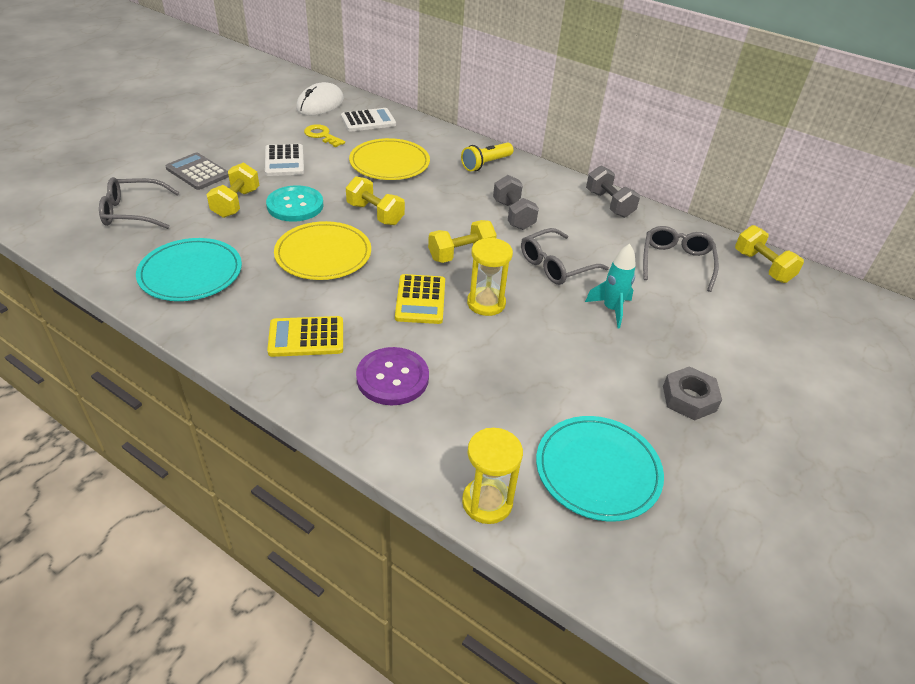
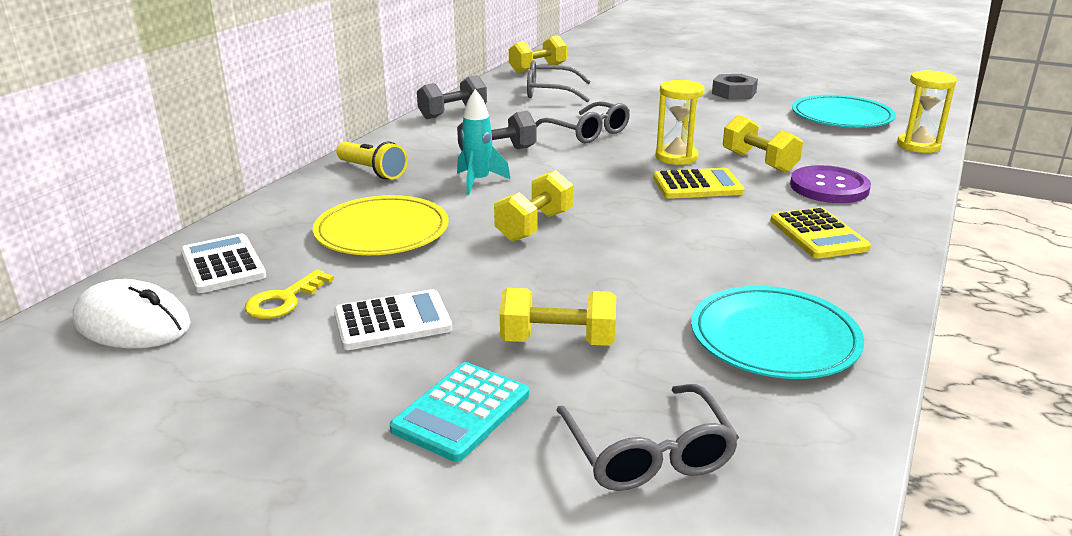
camera: 95 degrees left, 15 degrees down
(197, 172) = (461, 412): grey calculator -> turquoise calculator
(295, 205) = (540, 287): turquoise button -> none
(323, 254) = (653, 247): yellow plate -> none
(461, 254) = (596, 172): yellow dumbbell -> yellow dumbbell (759, 162)
(611, 309) = (643, 113): turquoise rocket -> turquoise rocket (478, 182)

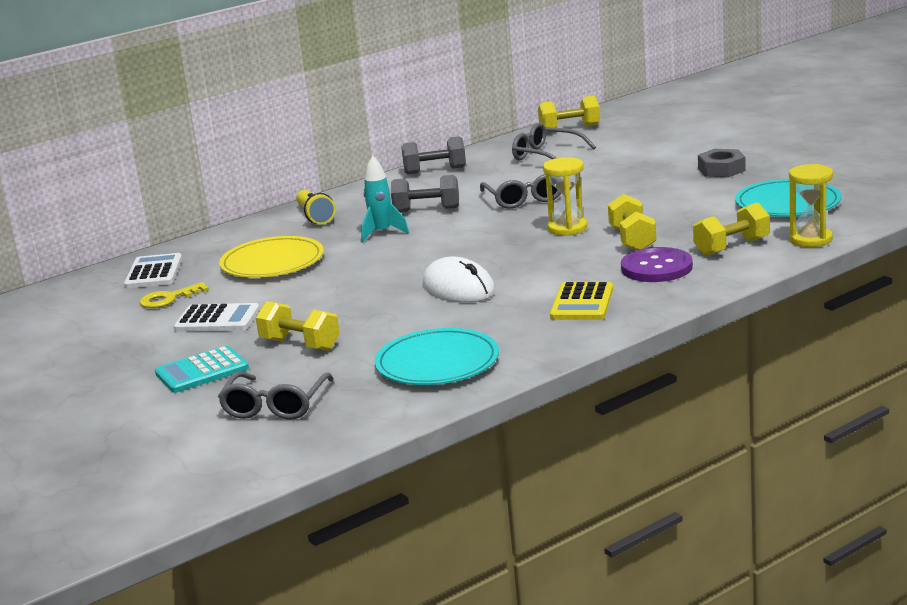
camera: 30 degrees right, 5 degrees down
(132, 323) = (76, 300): white mouse -> white mouse (459, 288)
(534, 226) = (379, 271): yellow dumbbell -> yellow dumbbell (732, 247)
(697, 185) = (548, 254): yellow calculator -> none

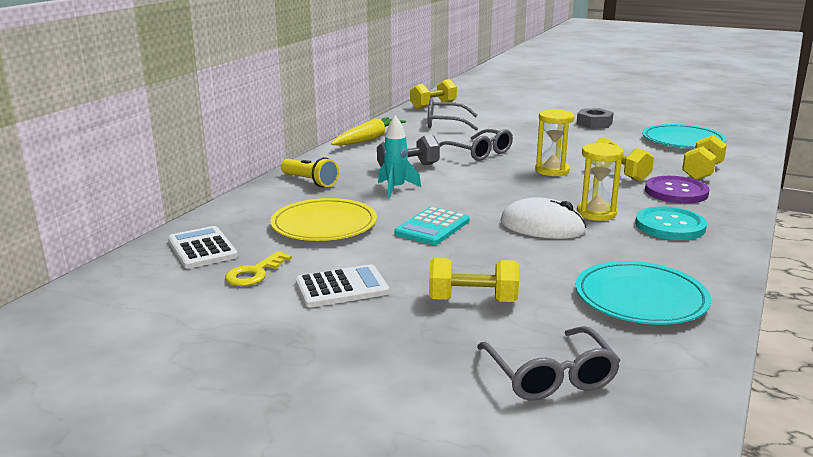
camera: 30 degrees left, 0 degrees up
(202, 371) = (404, 349): turquoise calculator -> turquoise calculator (432, 227)
(435, 170) = (368, 139): grey dumbbell -> yellow carrot
(582, 303) = (670, 226): yellow calculator -> turquoise button
(810, 239) = (745, 162): yellow hourglass -> yellow hourglass (596, 213)

